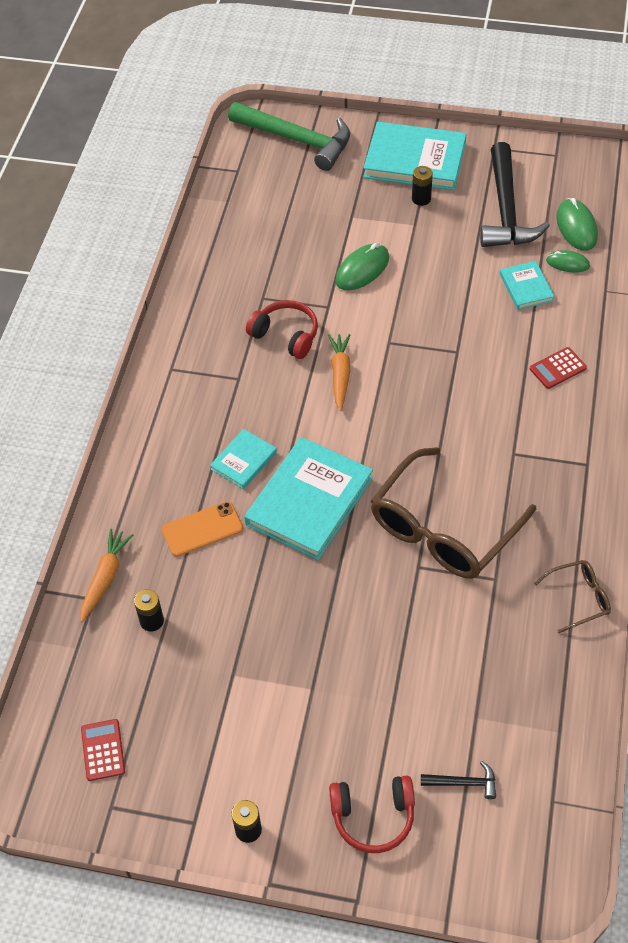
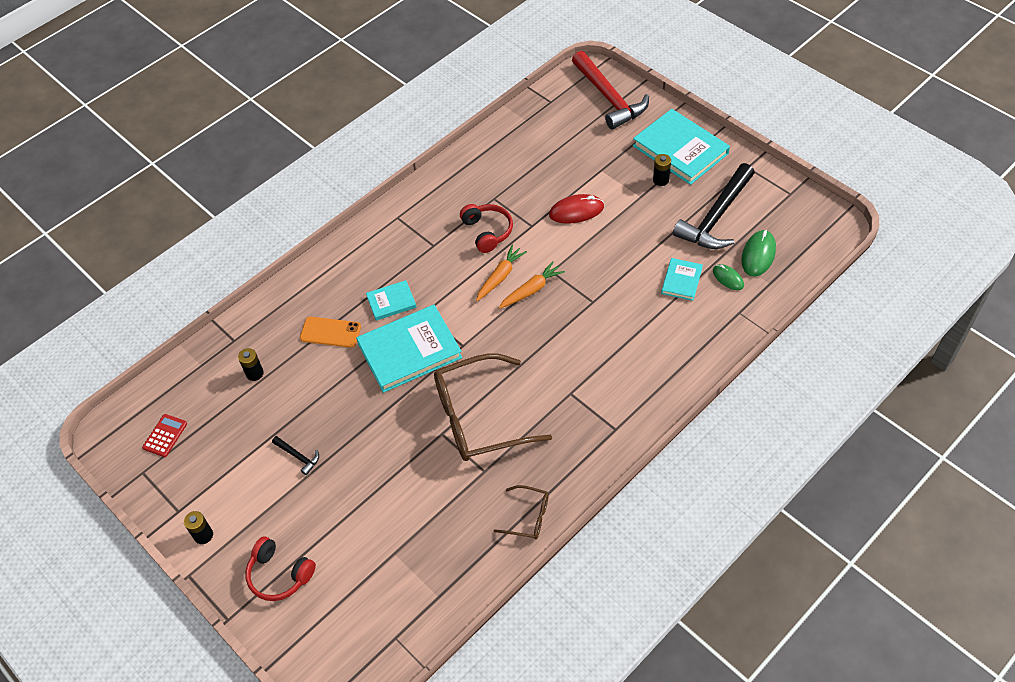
camera: 35 degrees right, 0 degrees up
(105, 578) = (250, 331): orange carrot -> orange carrot (531, 290)
(297, 140) = (609, 98): green hammer -> red hammer
(362, 269) = (576, 211): green mouse -> red mouse
(463, 783) = (350, 589): black hammer -> black hammer (298, 456)
(557, 368) = (653, 350): red calculator -> none

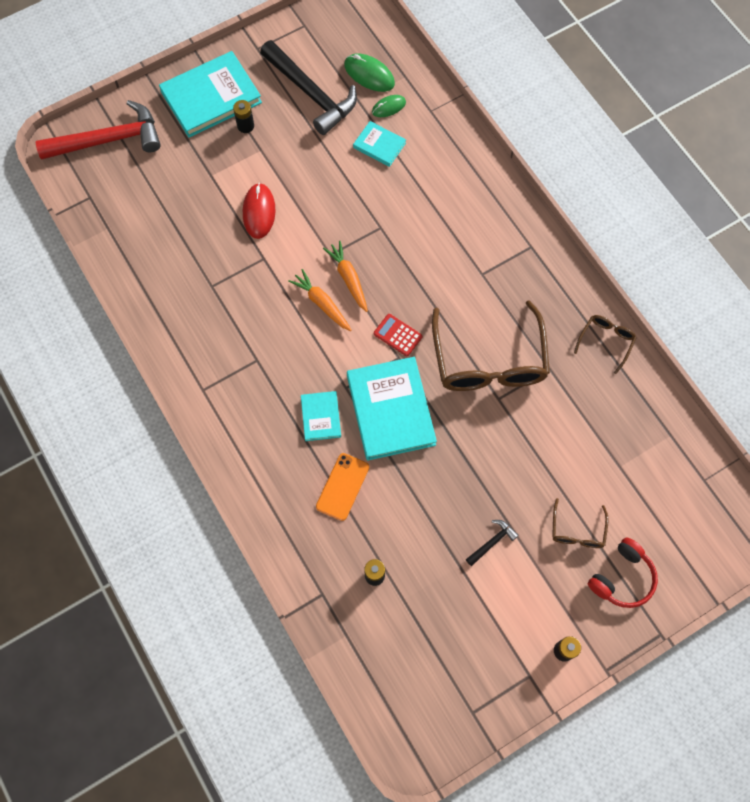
camera: 80 degrees left, 15 degrees up
(165, 436) = (431, 683): red calculator -> red calculator (398, 335)
(320, 526) = (577, 530): none -> brown glasses
(487, 232) = (256, 302): red headphones -> none

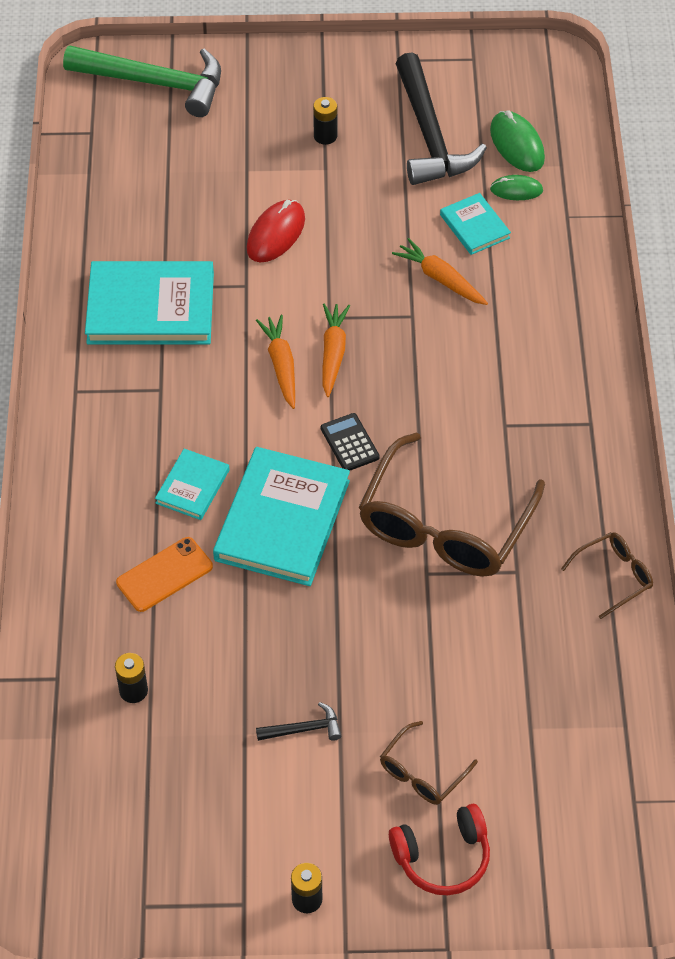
camera: 30 degrees right, 15 degrees down
(108, 140) = (155, 83): red hammer -> green hammer
(211, 97) = (306, 89): turquoise book -> turquoise book (151, 308)
(381, 193) = (440, 279): none -> orange carrot
(398, 335) = (350, 443): red calculator -> black calculator

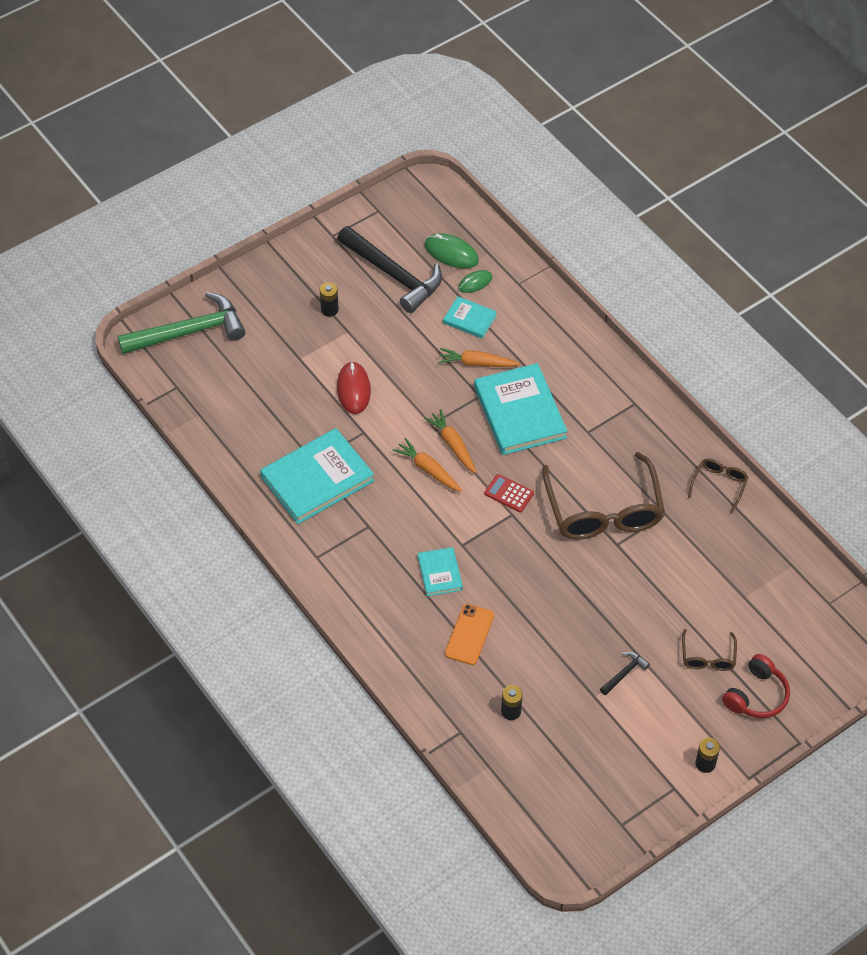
camera: 35 degrees left, 0 degrees up
(282, 520) = (509, 562): turquoise book -> turquoise book (520, 412)
(350, 443) = (509, 493): black calculator -> red calculator

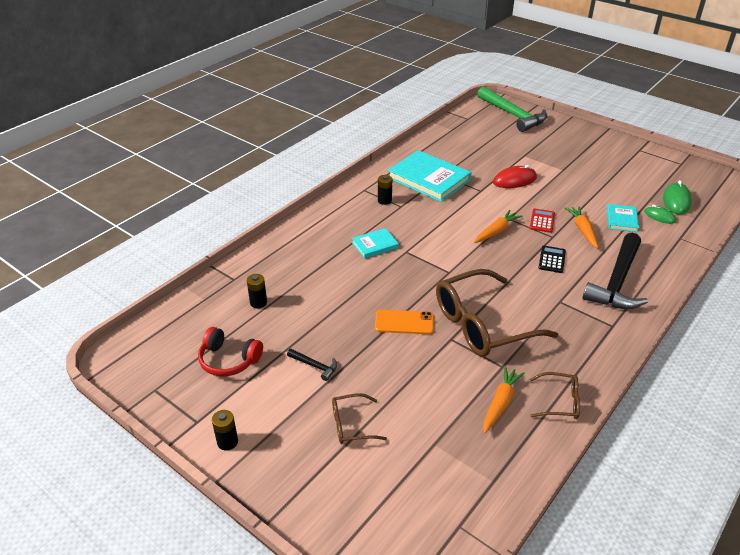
camera: 75 degrees right, 15 degrees down
(329, 310) = (575, 159): black battery -> black battery (384, 200)
(393, 275) = (630, 179): black hammer -> black hammer (617, 281)
(428, 470) = (466, 224): orange carrot -> orange carrot (500, 403)
(469, 634) = (324, 269): orange phone -> orange phone (404, 322)
(509, 493) = (468, 267): red calculator -> red calculator (542, 221)
(520, 412) = (552, 260): turquoise book -> black calculator
(756, 695) = (317, 473): red headphones -> red headphones (229, 360)

